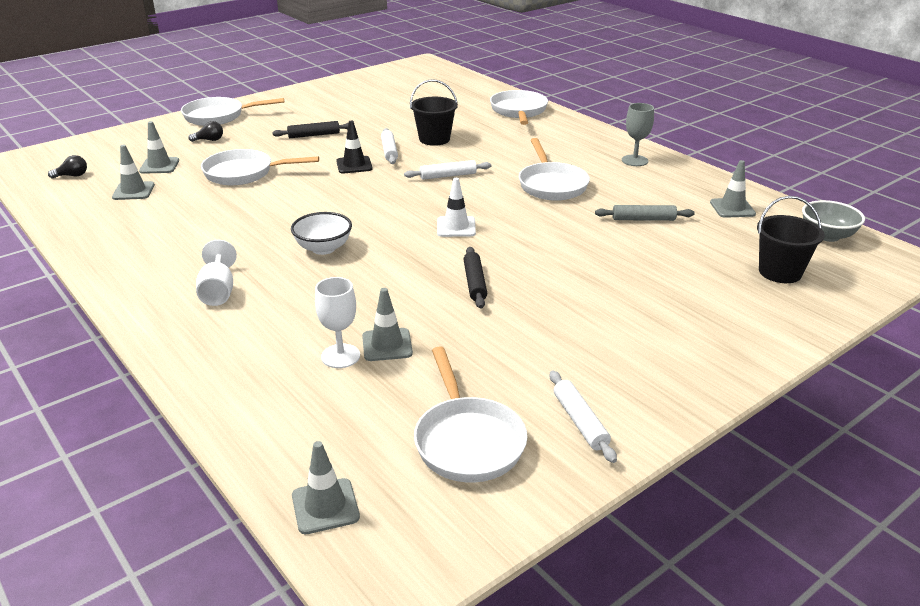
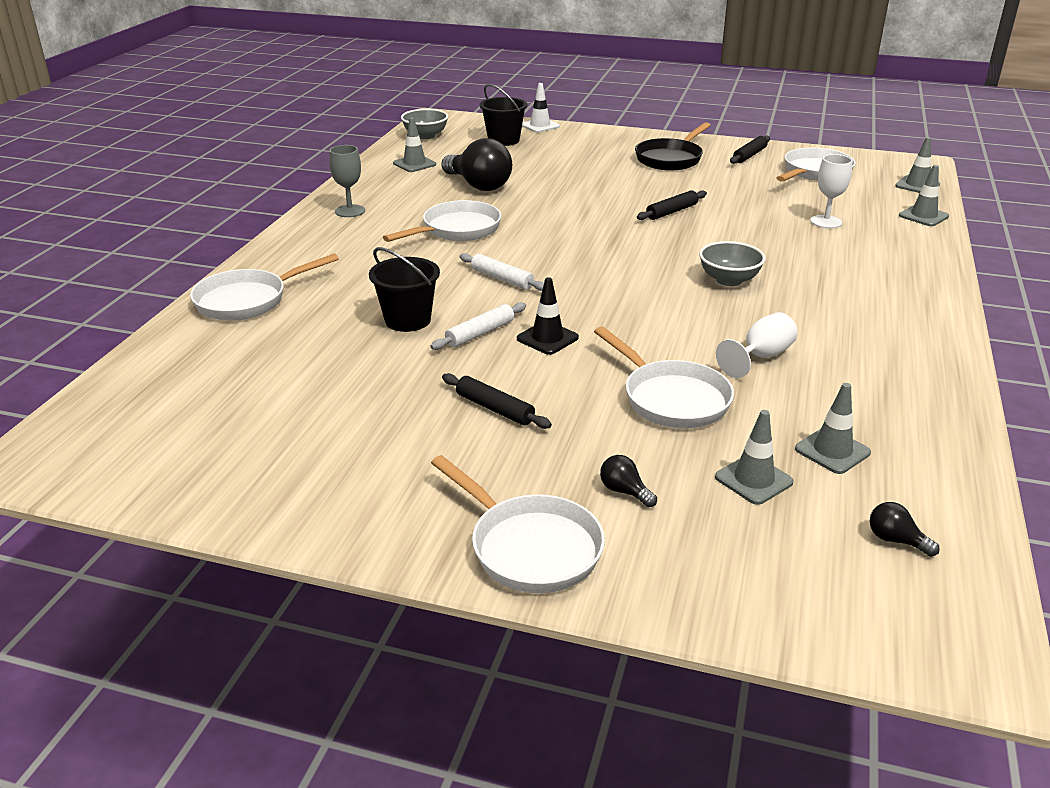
camera: 125 degrees left, 0 degrees up
(218, 291) = (860, 292): white goblet -> white goblet (761, 357)
(323, 248) = (729, 280): white bowl -> grey bowl
(387, 345) = (788, 214): grey traffic cone -> grey traffic cone (923, 216)
(456, 227) = (601, 242): white traffic cone -> white traffic cone (540, 126)
(580, 421) = (749, 155): white rolling pin -> black rolling pin
(623, 352) = (670, 159): none -> black pan
(643, 219) = (478, 185): grey rolling pin -> black light bulb

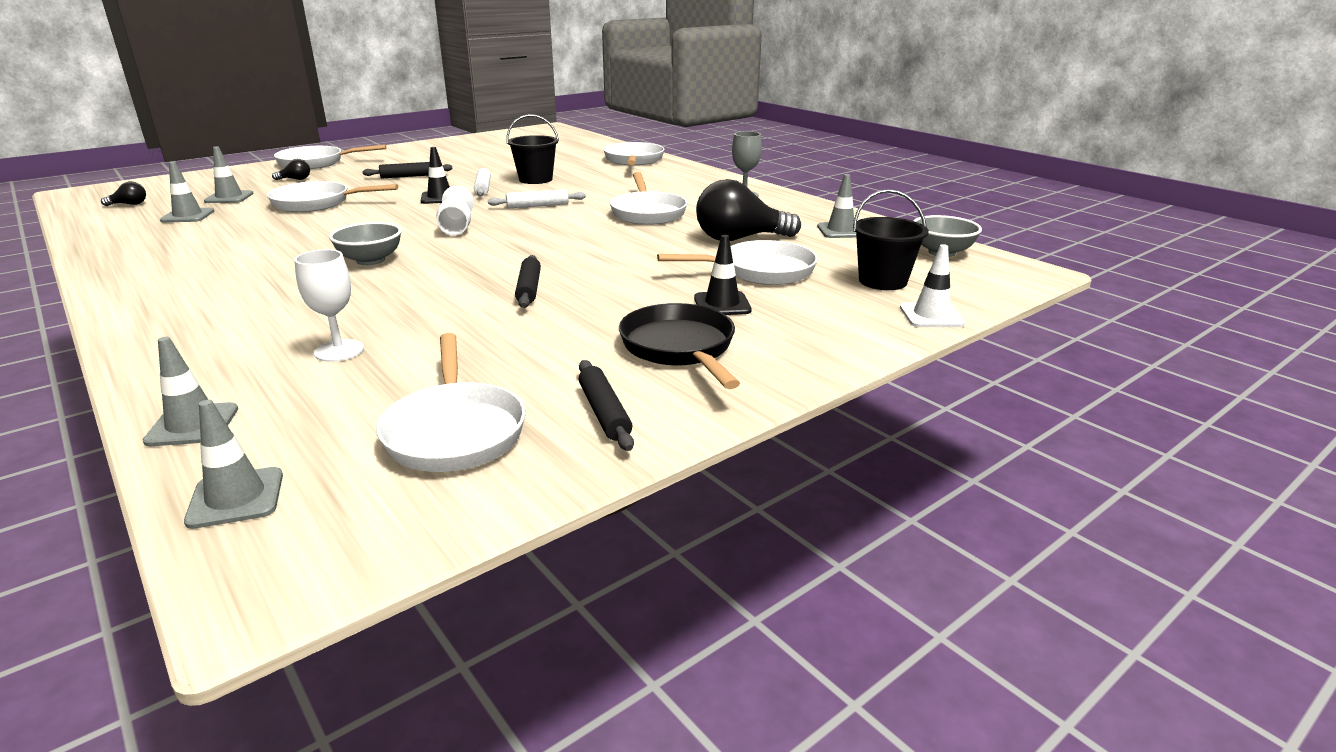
camera: 125 degrees right, 5 degrees down
(535, 167) = (760, 271): none -> white pan
(603, 164) = (722, 304): none -> black traffic cone
(761, 357) = (280, 232): white goblet -> white goblet (456, 228)

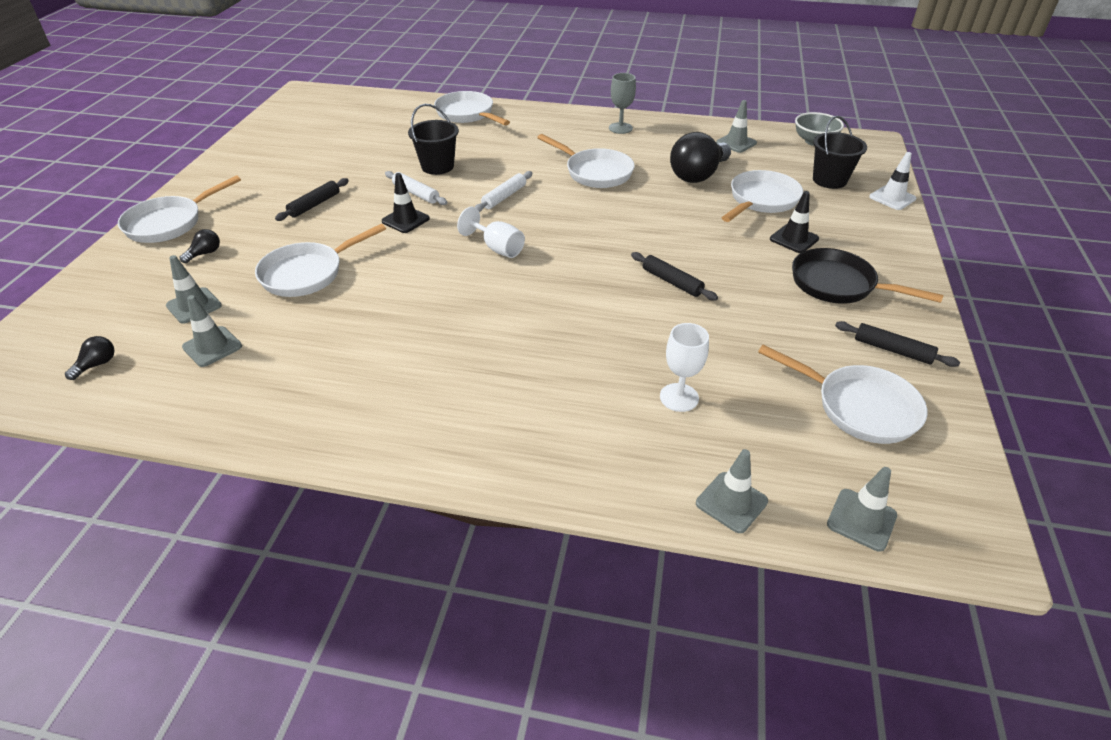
camera: 40 degrees left, 15 degrees up
(370, 260) = (510, 312): grey bowl -> none

